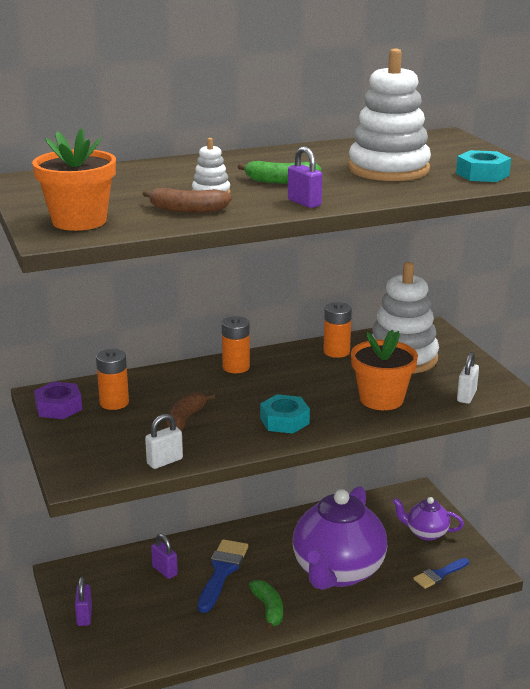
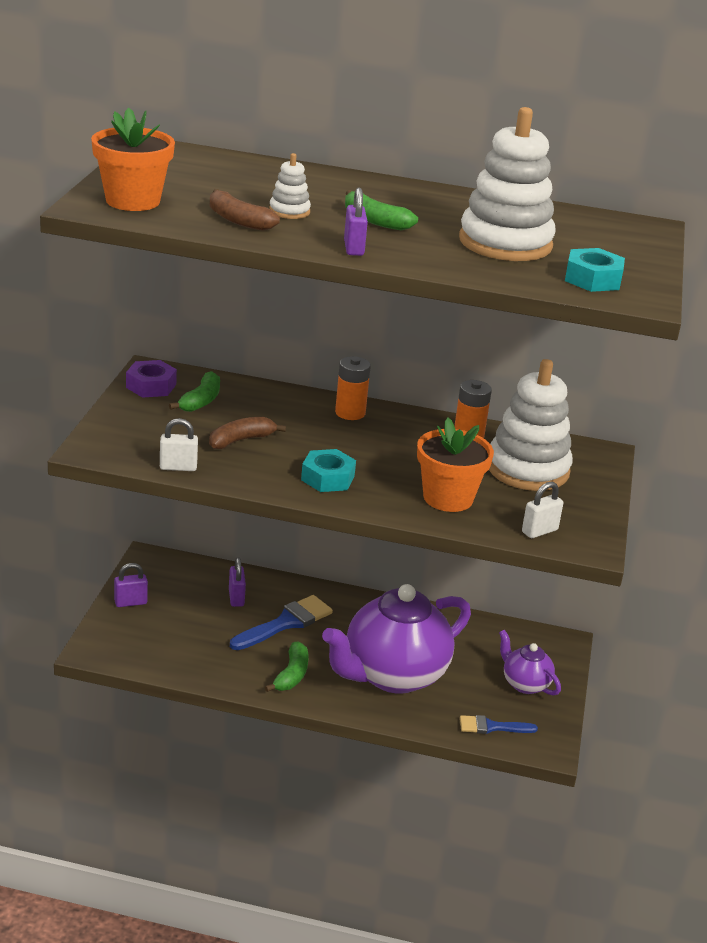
camera: 30 degrees right, 5 degrees up
(84, 616) = (130, 602): purple padlock -> purple padlock turned 45 degrees clockwise
(114, 403) = (201, 401): orange battery -> green banana

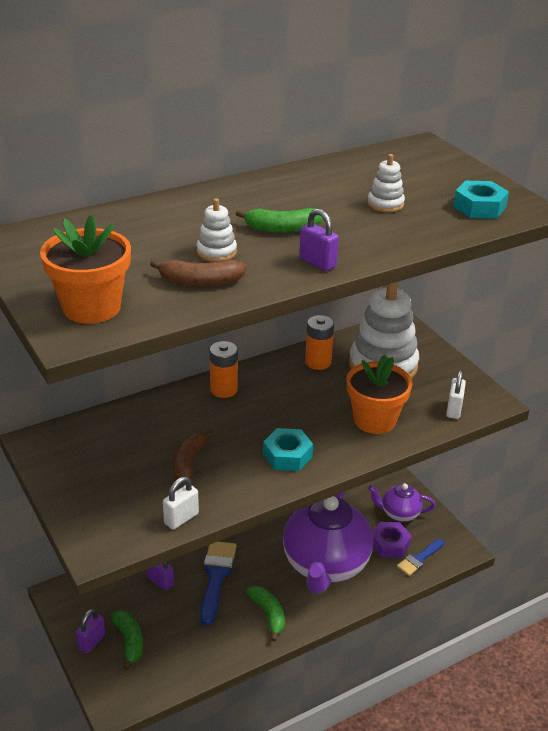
camera: 40 degrees left, 5 degrees up
(151, 386) = (55, 457): purple nut -> purple nut (389, 544)
(201, 401) = (111, 446): green banana -> green banana (129, 641)
(505, 243) = (385, 204): white stacking toy -> white stacking toy, size x0.44

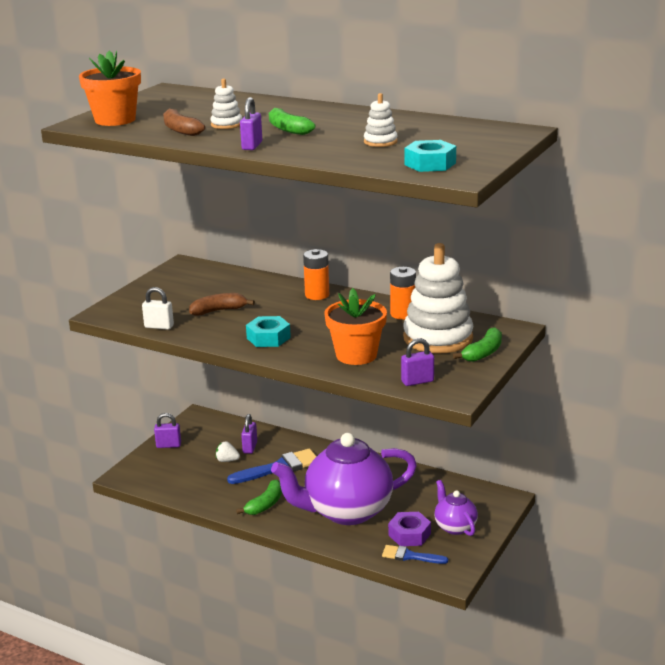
camera: 60 degrees right, 10 degrees down
(129, 641) = (182, 459): green banana -> green banana (483, 353)
(167, 608) = (227, 460): none -> white strawberry
(453, 410) = (417, 381): white padlock -> purple padlock

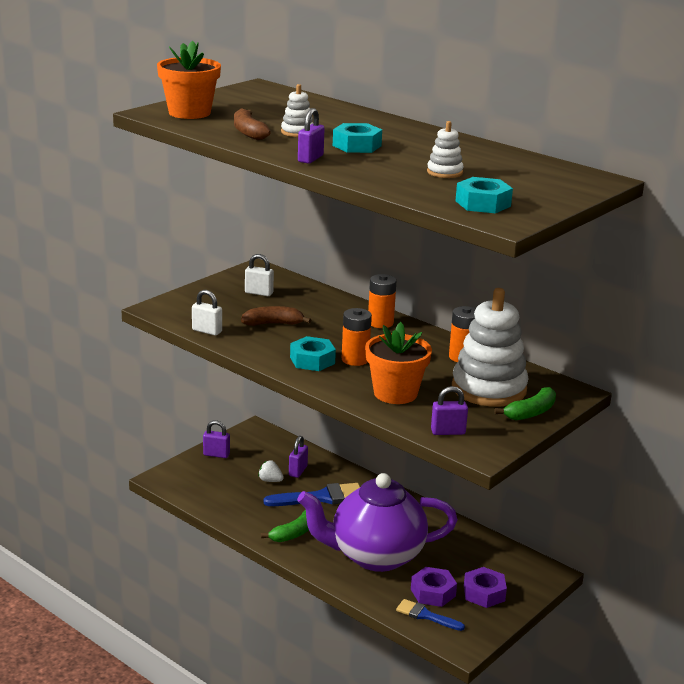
camera: 10 degrees right, 0 degrees up
(194, 285) = (259, 293): none -> white padlock
(288, 129) = (356, 146): green banana -> turquoise nut
(307, 331) = (355, 359): none -> orange battery
(454, 526) = (484, 593): purple teapot -> purple nut

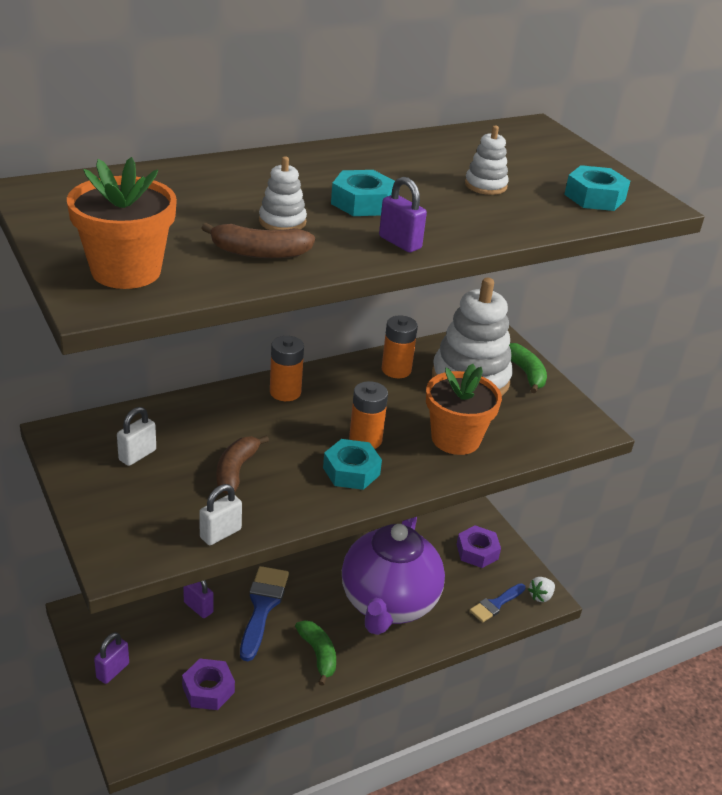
camera: 70 degrees left, 10 degrees up
(270, 480) = (202, 639): white strawberry -> white strawberry (540, 596)
(433, 592) = (463, 585): purple nut -> purple nut (208, 689)
(448, 432) = (547, 434): purple padlock -> none

